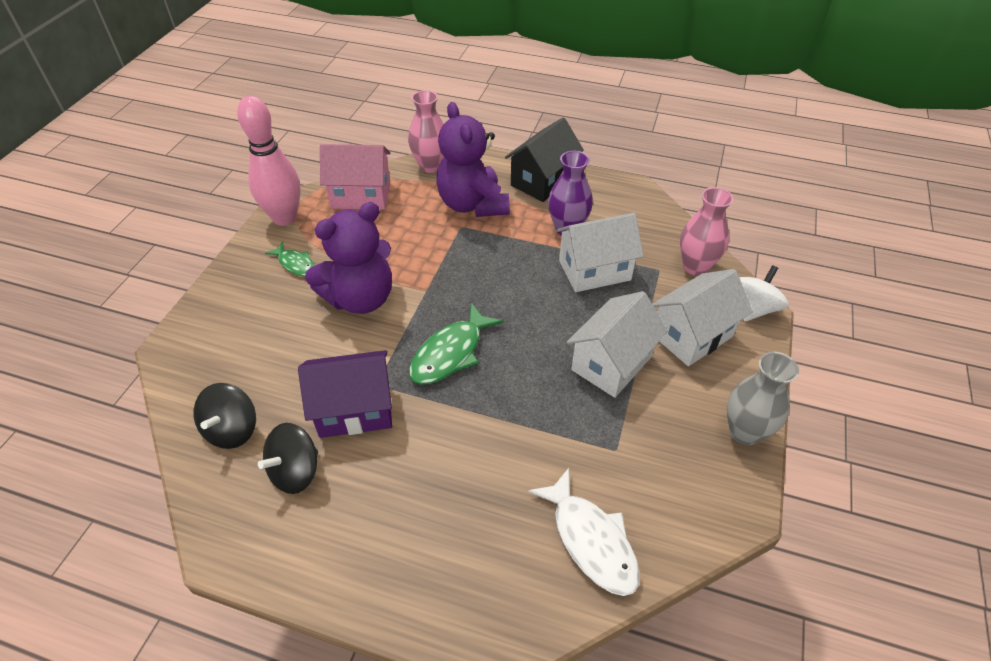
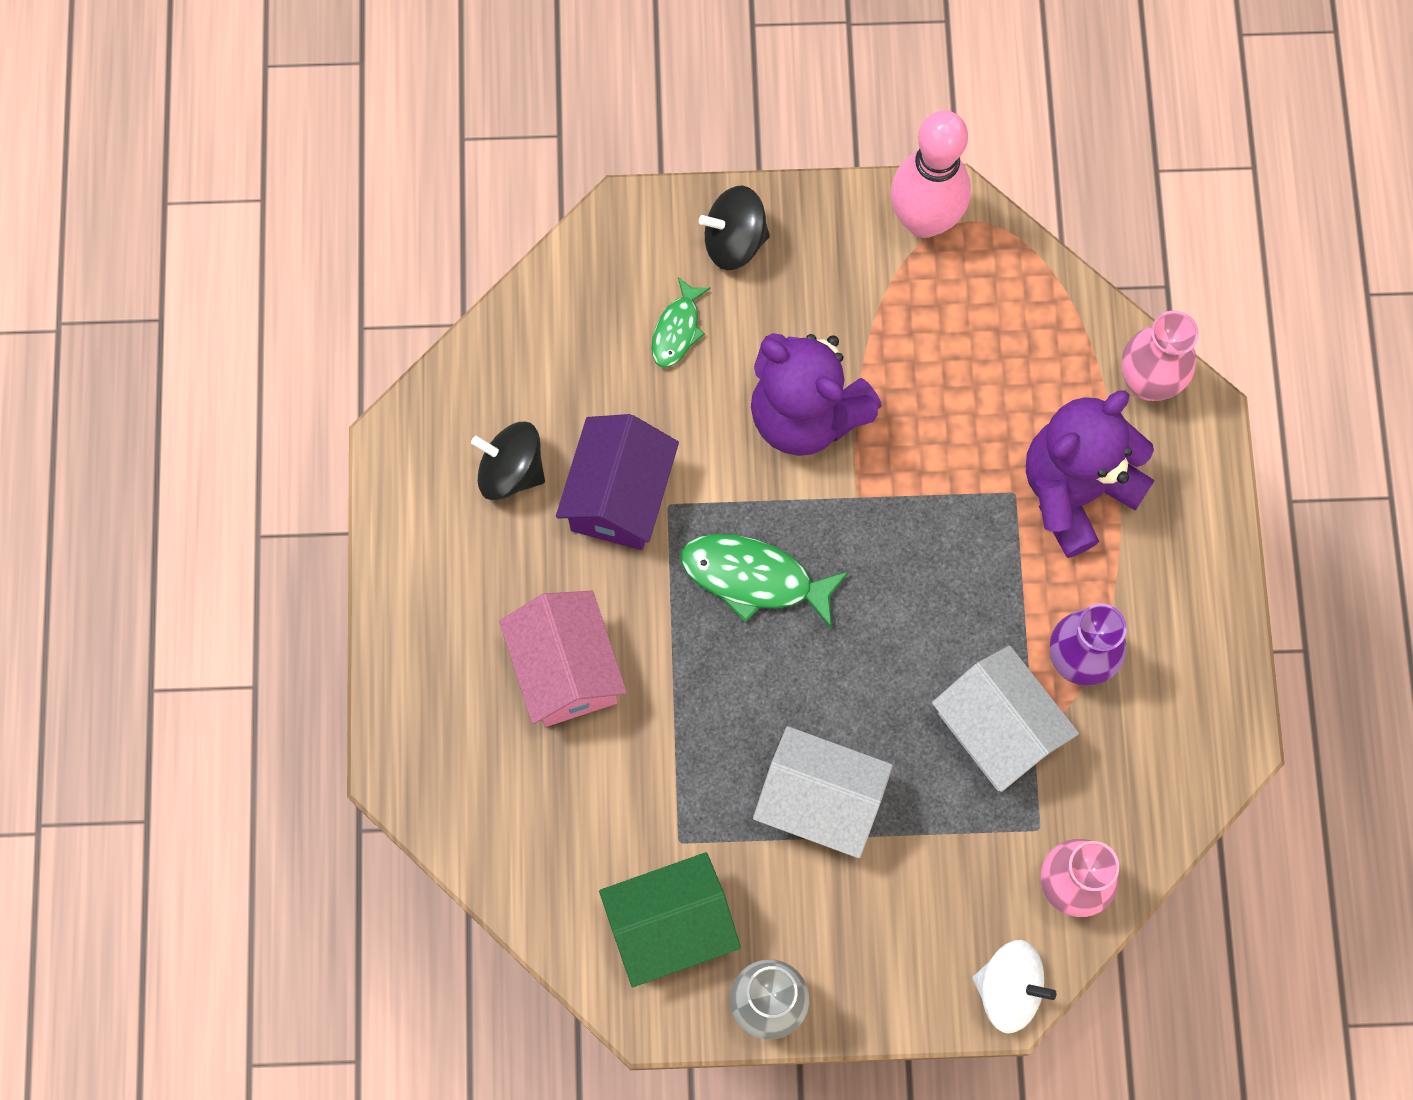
camera: 70 degrees right, 25 degrees up
(232, 430) = (538, 367): black spinning top -> black spinning top (734, 241)
(296, 264) = (835, 289): green fish -> green fish (677, 330)
(355, 409) = (619, 496): purple house -> purple house turned 45 degrees clockwise
(361, 196) = (1023, 307): pink house -> pink house (566, 670)
(542, 181) = (1186, 583): black house -> none
(591, 540) = (544, 842): white fish -> none
(677, 474) = (670, 926): none -> green house
(692, 335) = (916, 905): white house -> none

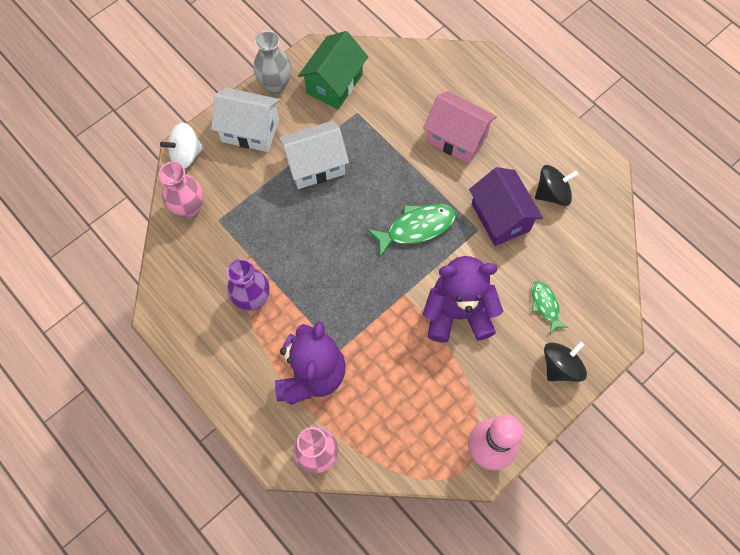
camera: 140 degrees right, 5 degrees down
(997, 730) = (265, 245): white house -> white house (250, 131)

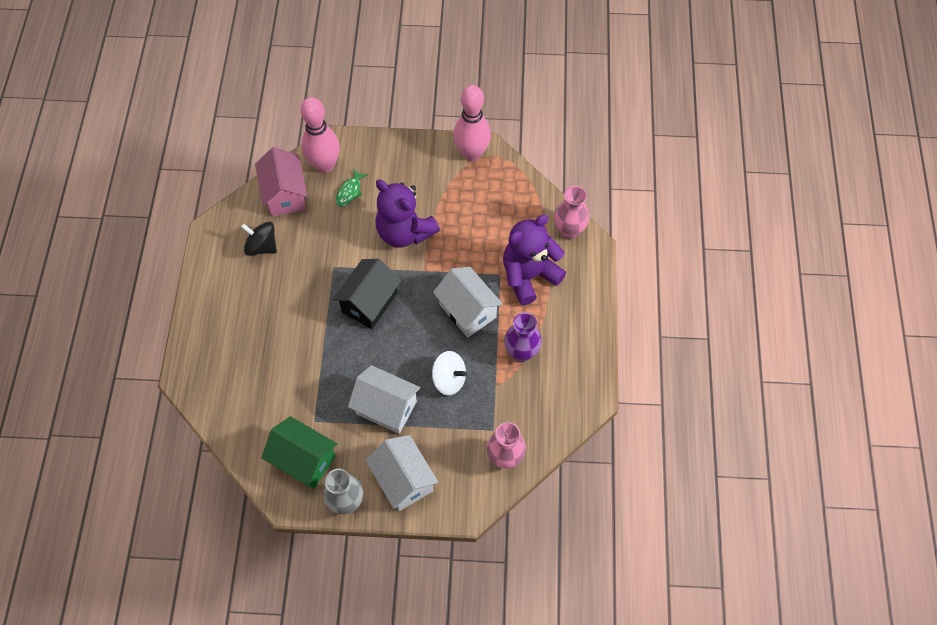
camera: 135 degrees left, 5 degrees down
(186, 154) = (468, 505): white spinning top -> white spinning top (449, 379)
(332, 294) = (467, 311): none -> white house
(334, 84) = (304, 460): green house -> green house turned 45 degrees clockwise
(416, 228) = (369, 303): green fish -> black house
(456, 138) = (272, 337): pink house -> pink house (285, 195)
(500, 217) = (311, 261): purple house -> none
(560, 366) = (382, 156): black spinning top -> none
(595, 308) = (325, 165): none -> pink bowling pin

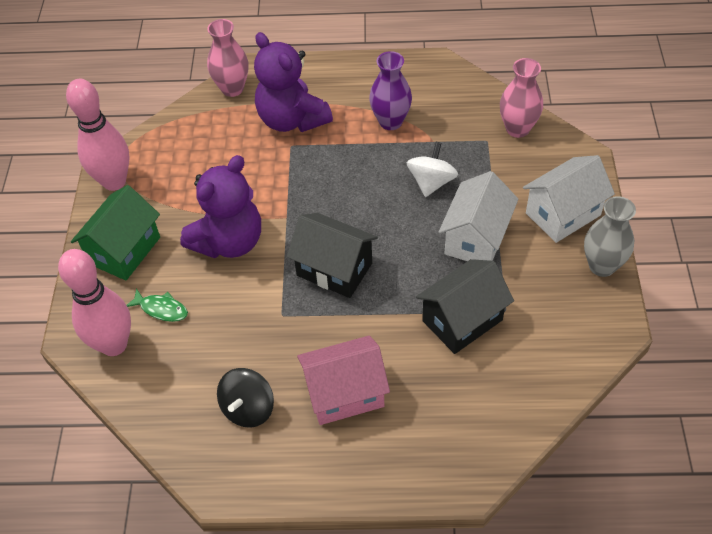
camera: 90 degrees left, 10 degrees down
(285, 195) = (160, 389): pink house -> pink house (345, 393)
(304, 460) = (560, 316): green house -> green house (124, 250)
(310, 388) = (462, 320): none -> black house
(467, 311) = (340, 171): white house -> none

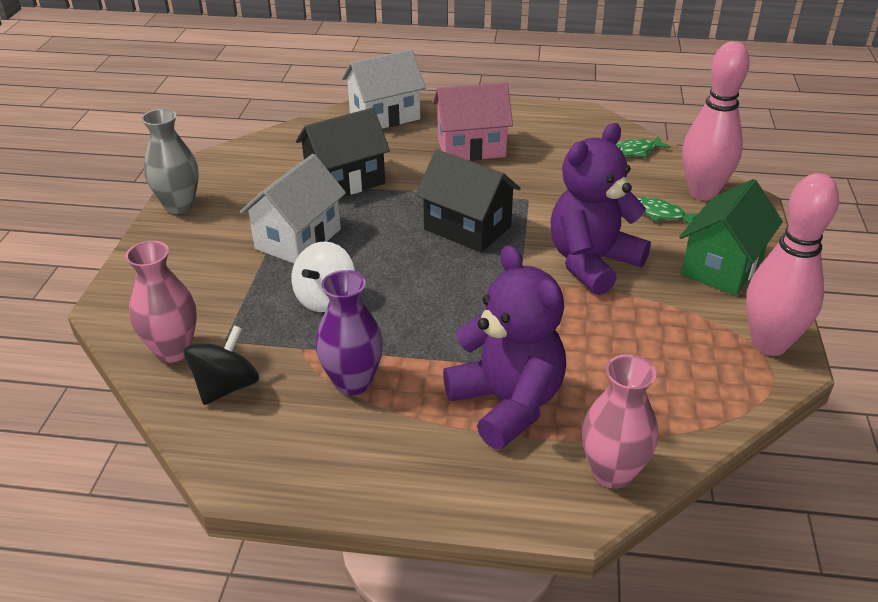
camera: 175 degrees left, 15 degrees down
(167, 409) = (635, 151): none -> green fish
(248, 408) = (560, 146): black spinning top -> black spinning top (226, 387)
(563, 214) = (185, 251): white house -> white house (384, 116)

